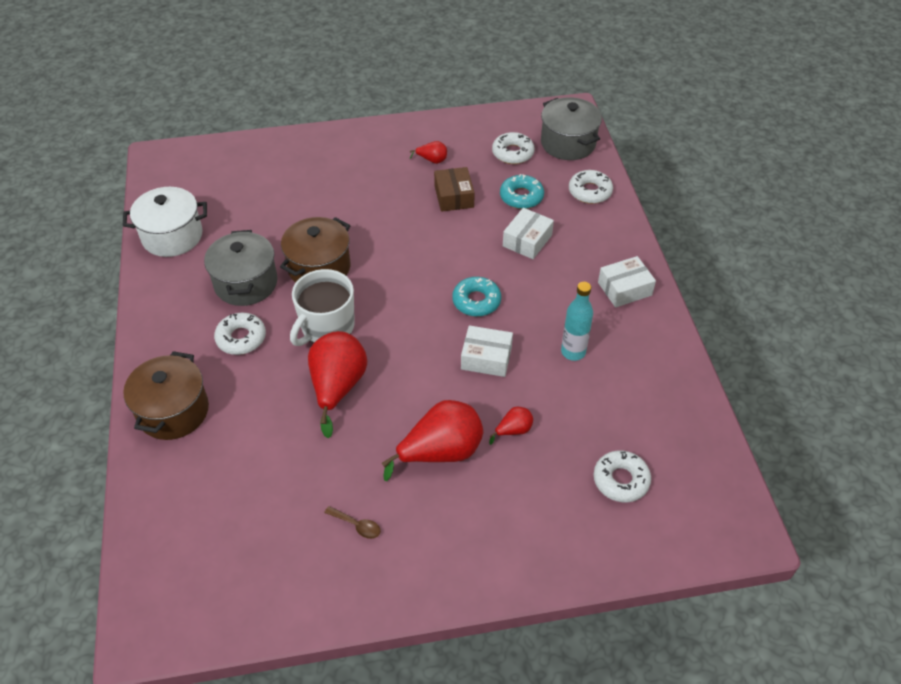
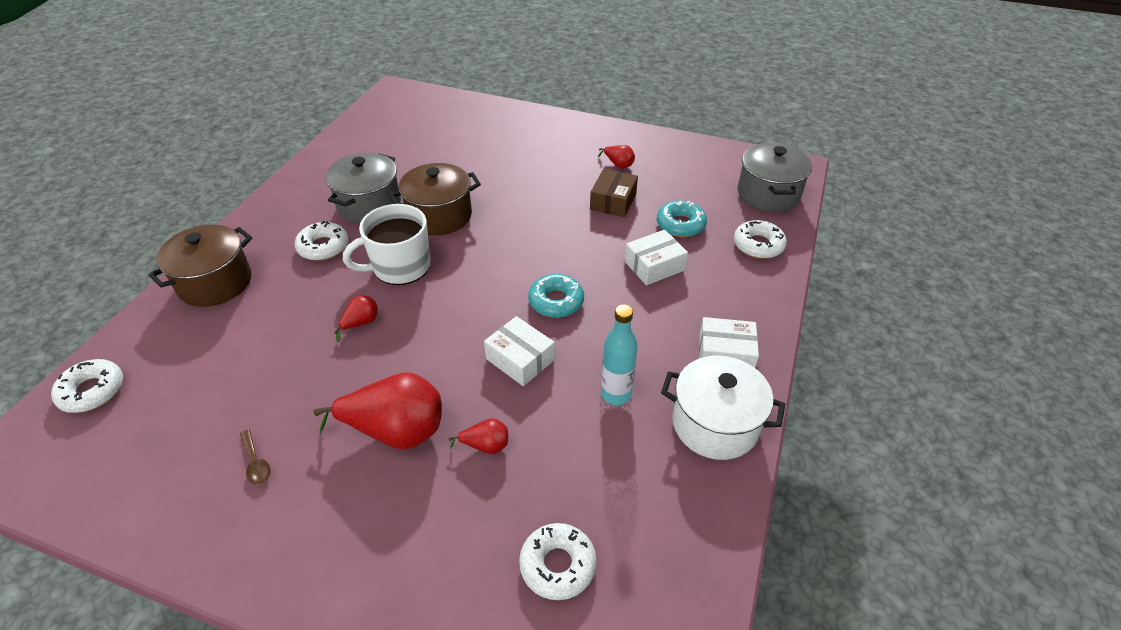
camera: 30 degrees right, 5 degrees down
(172, 236) = (349, 149): white pot -> white pot (715, 424)
(337, 387) = (361, 323): red pear -> red pear, size x0.47
(512, 153) = (702, 184): white donut -> white donut (92, 391)

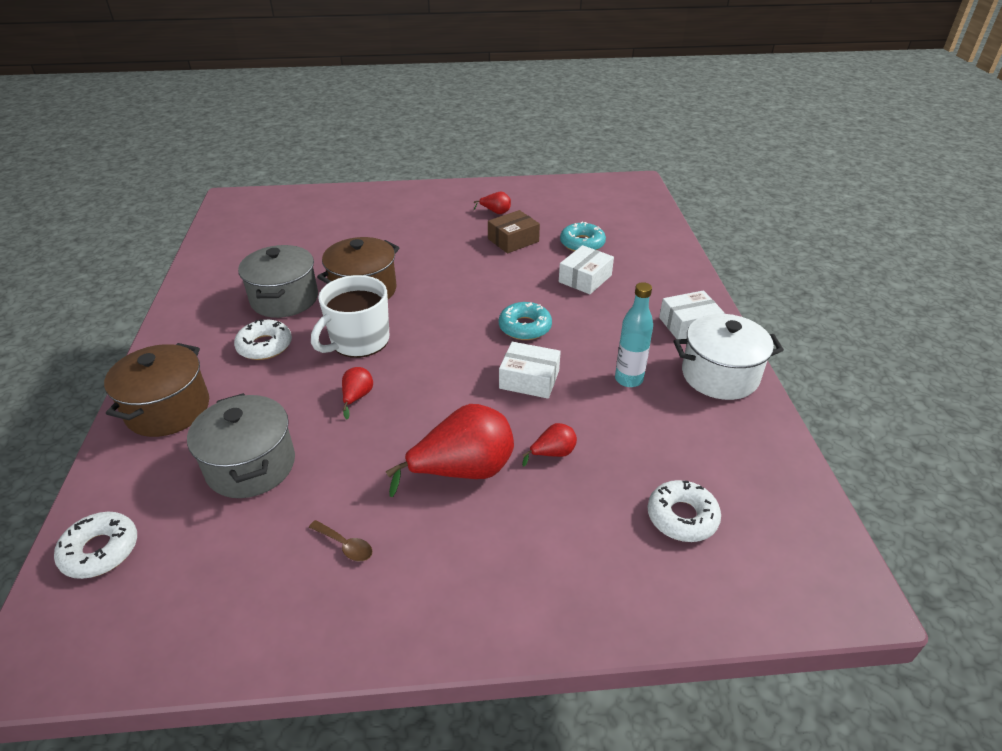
camera: 25 degrees left, 5 degrees down
(613, 201) = (513, 240): brown box -> brown box turned 60 degrees clockwise
(758, 245) = (653, 243): white donut -> none
(768, 194) = (632, 205): grey pot -> grey pot (251, 465)

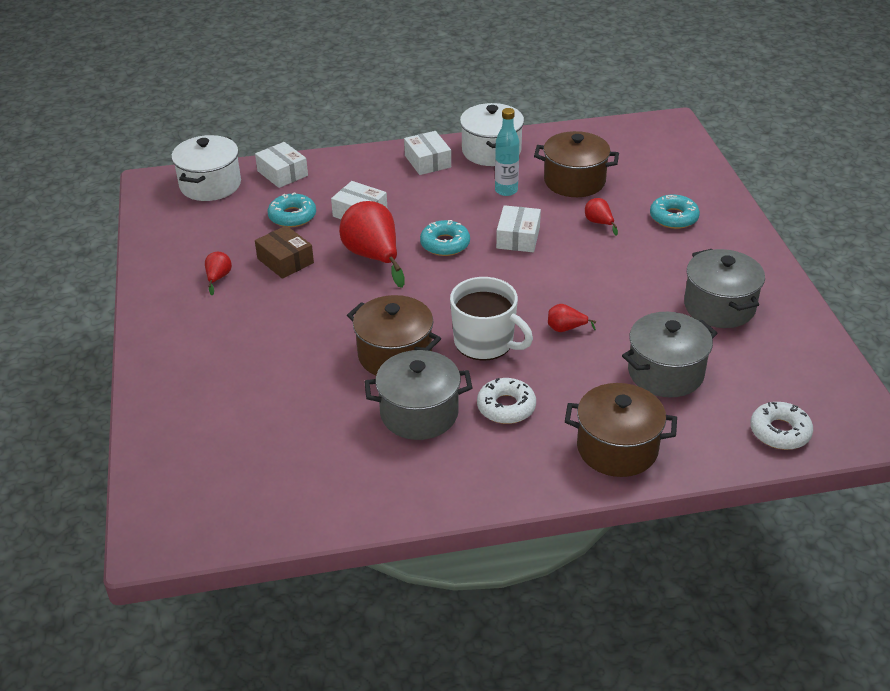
camera: 95 degrees left, 0 degrees up
(345, 545) = (719, 306): brown spoon -> grey pot
(463, 471) = (630, 262): red pear -> red pear (373, 257)
(559, 538) = (673, 217): none -> turquoise donut
(634, 205) = (210, 185): none -> white pot
(653, 443) = (574, 181): none -> brown pot
(656, 238) = (282, 173): none -> white box
(682, 517) = (637, 172): white donut -> none

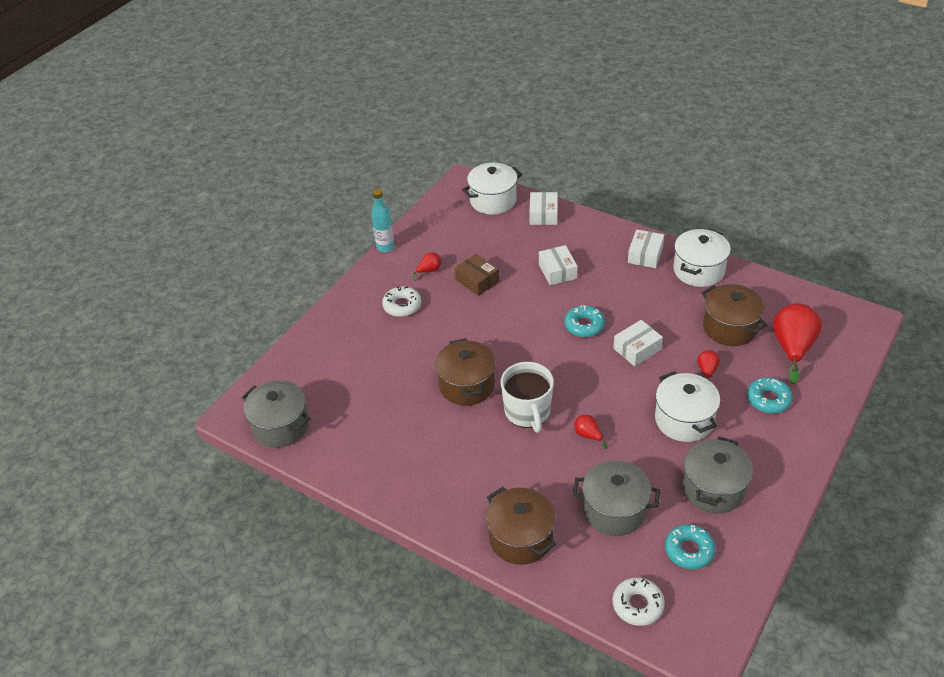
camera: 45 degrees right, 5 degrees up
(285, 261) = (477, 281): brown box -> brown box turned 45 degrees counterclockwise
(292, 216) = (515, 250): turquoise donut -> turquoise donut (689, 550)
(373, 257) = (530, 308): red pear -> red pear (792, 348)
(419, 413) = (437, 433): grey pot -> grey pot (281, 426)
(506, 190) = (672, 308): turquoise bottle -> turquoise bottle (385, 247)
(506, 407) = (489, 463): white donut -> white donut (402, 305)
(629, 269) = (684, 420): none -> white pot

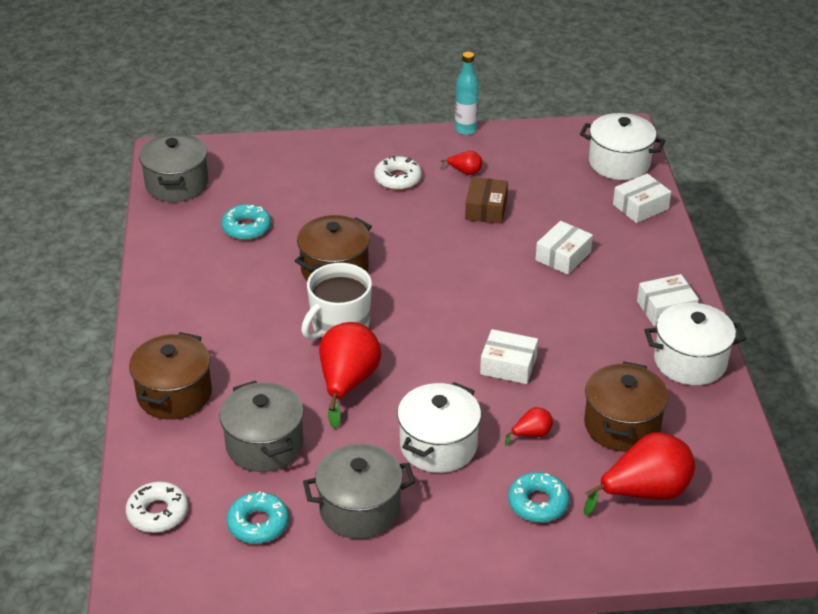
camera: 50 degrees right, 5 degrees down
(584, 325) = (502, 311): turquoise donut -> turquoise donut (246, 228)
(588, 435) = (347, 383): red pear -> red pear, size x2.14

